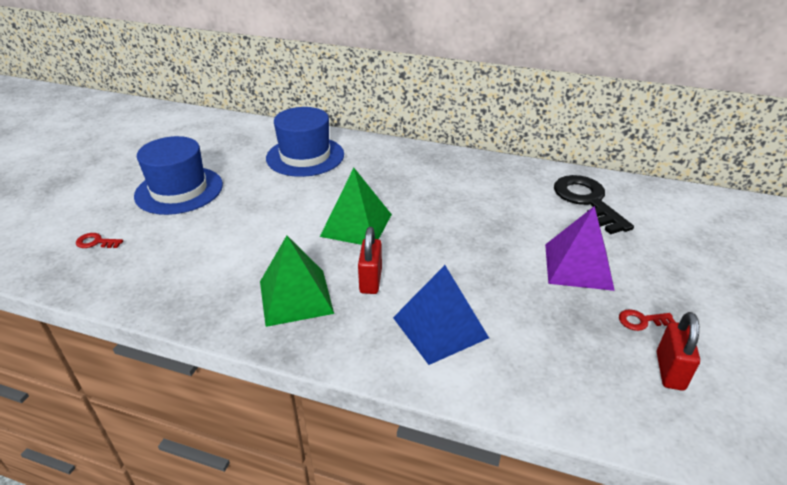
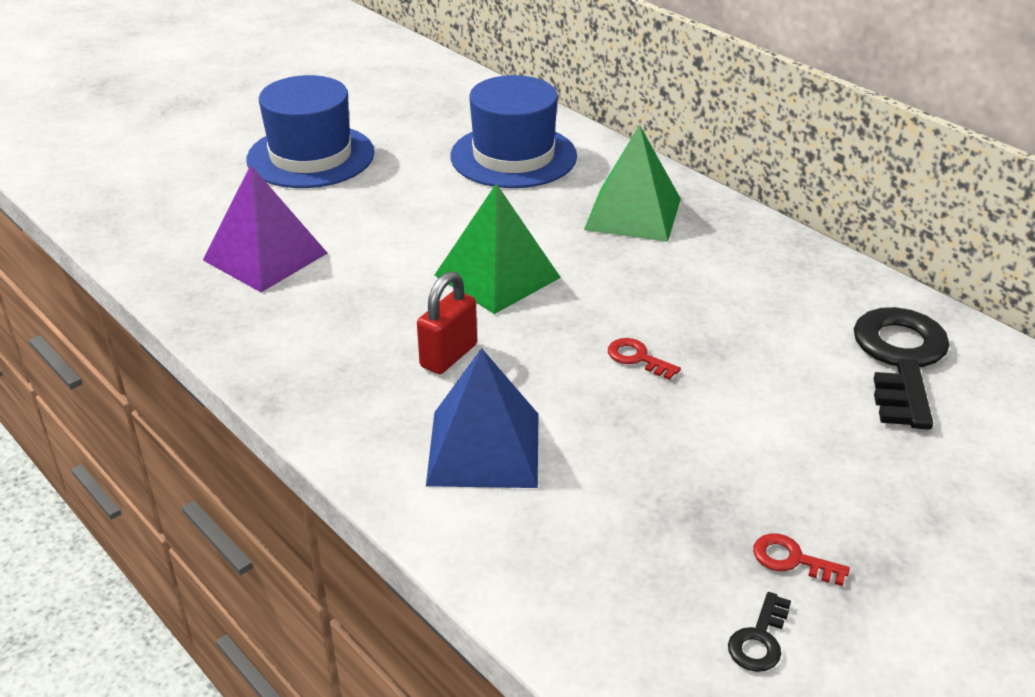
camera: 30 degrees right, 0 degrees up
(96, 242) = (168, 193): red key -> red key (637, 358)
(296, 297) = (338, 341): green pyramid -> green pyramid (633, 214)
(578, 266) = (773, 448): purple pyramid -> purple pyramid (265, 256)
(669, 371) = (759, 639): red padlock -> black key

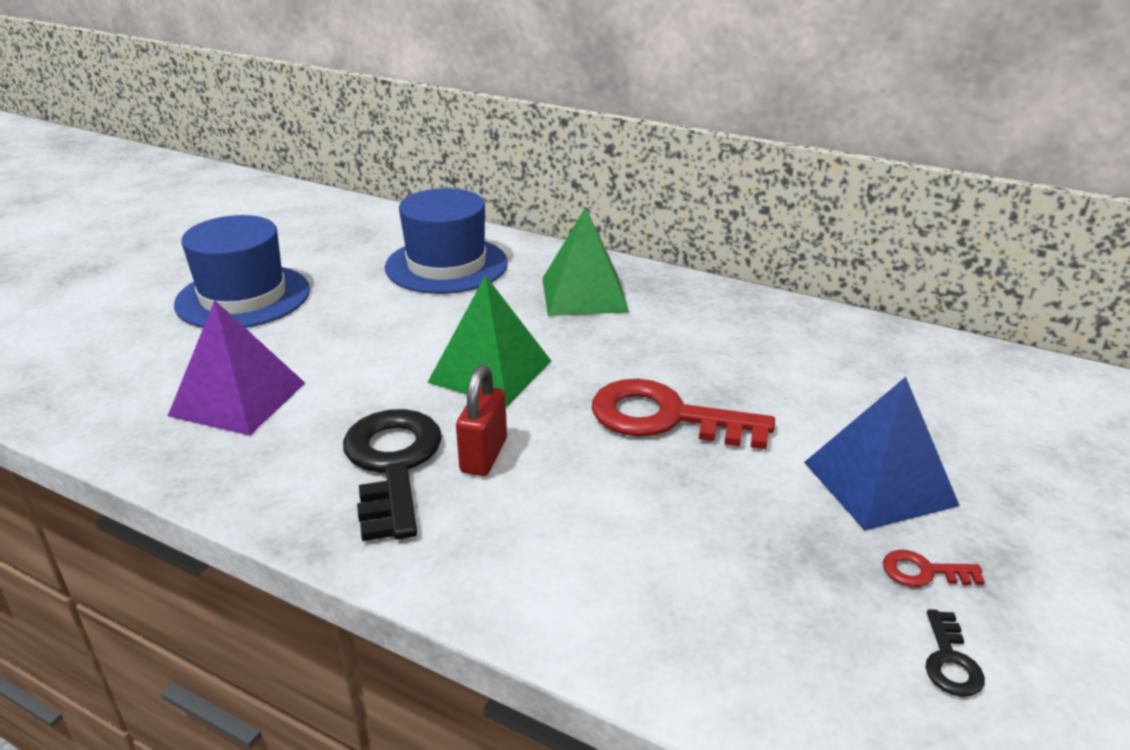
camera: 20 degrees left, 5 degrees down
(483, 448) = (570, 539): blue pyramid -> blue pyramid (879, 483)
(637, 358) = (665, 418): red key -> red key, size x2.35
(900, 360) = (885, 371): black key -> black key (392, 464)

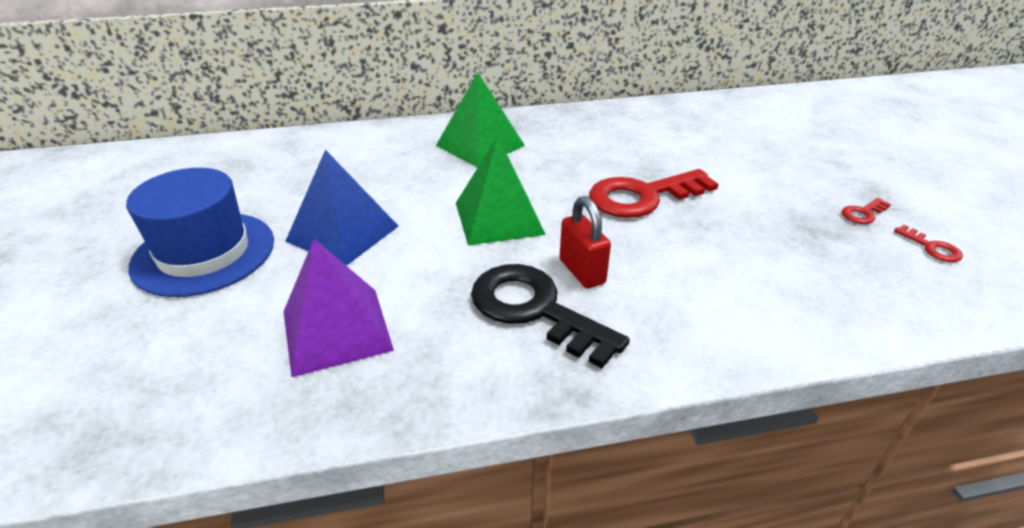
camera: 40 degrees left, 5 degrees up
(446, 265) = (350, 162): blue hat -> none
(879, 483) = (784, 181): blue pyramid -> blue pyramid (342, 233)
(950, 661) = (932, 247): black key -> red key

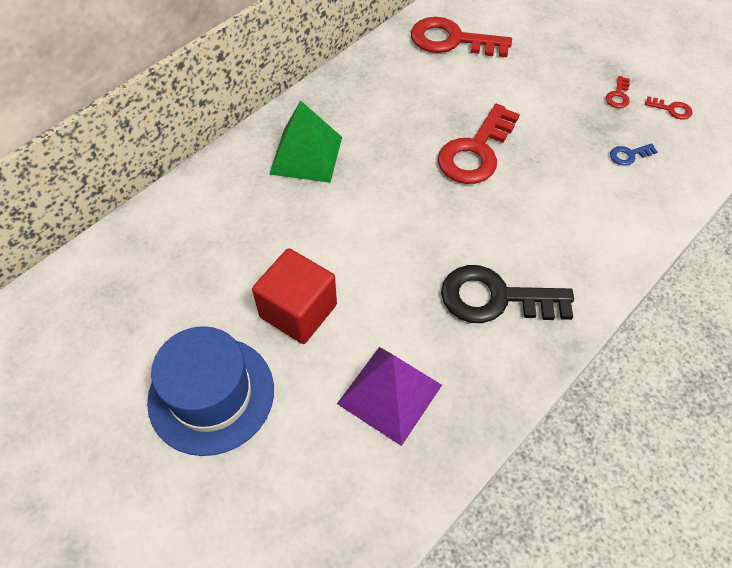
camera: 35 degrees left, 20 degrees up
(342, 233) = (298, 311): blue pyramid -> red cube
(498, 218) = (397, 229): green pyramid -> none
(582, 271) = (496, 248): red padlock -> none
(702, 122) = (452, 40): none -> red key
(831, 263) = (629, 155): none -> blue key

